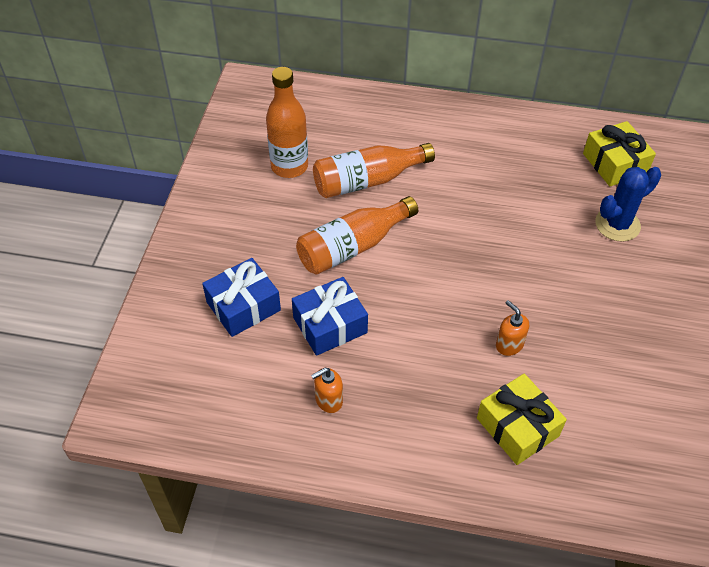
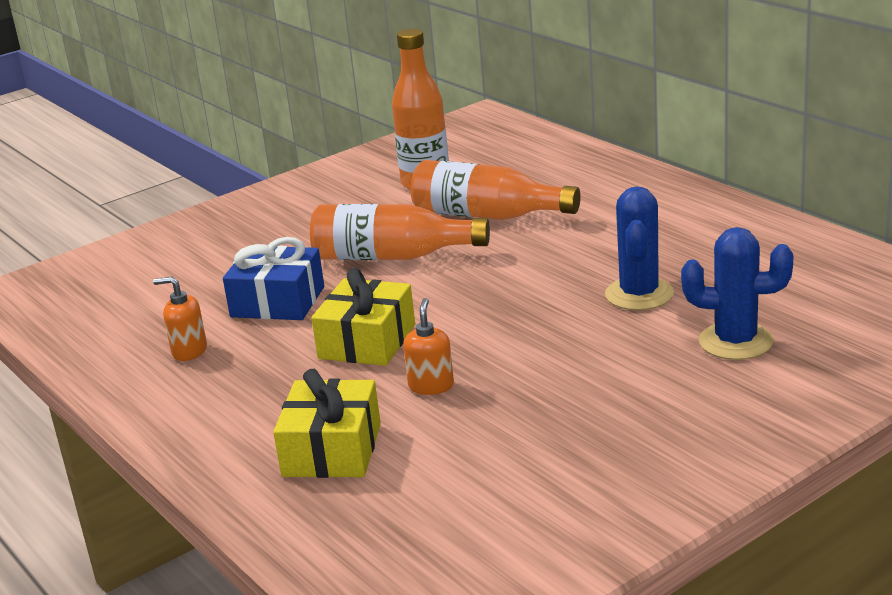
camera: 45 degrees right, 25 degrees down
(243, 306) = (225, 261): blue gift -> none
(531, 211) = (639, 294): none -> blue cactus
(614, 164) = (823, 291): yellow gift -> yellow gift (367, 341)

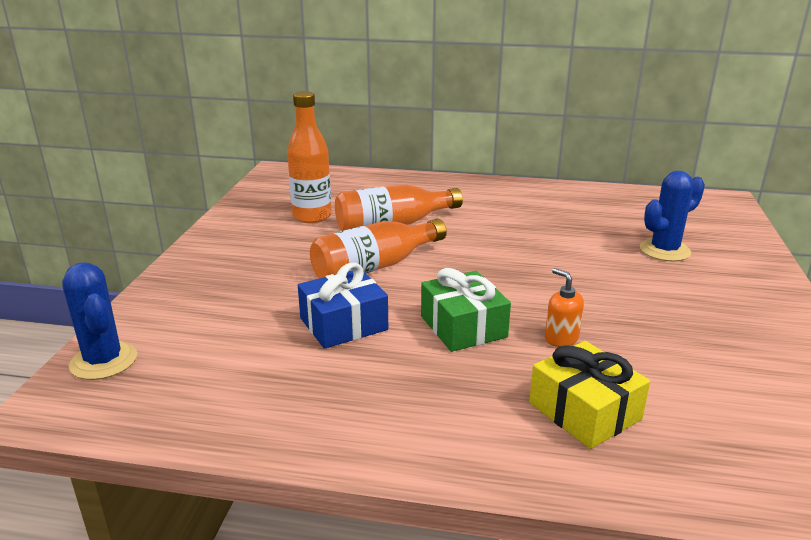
camera: 45 degrees left, 0 degrees up
(189, 351) = (335, 388): orange soap dispenser -> none
(367, 341) = (463, 326): yellow gift -> green gift
(639, 294) = (569, 242): blue cactus -> blue cactus (103, 361)

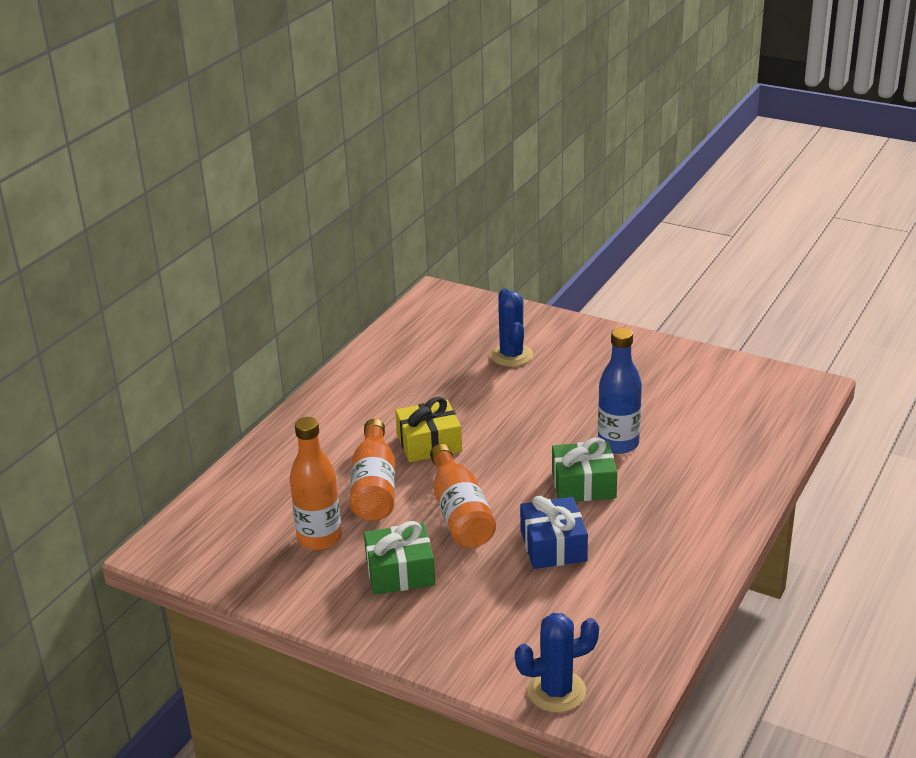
camera: 70 degrees left, 5 degrees up
(277, 254) = (400, 572): none -> green gift
(561, 338) = (618, 444): orange soap dispenser -> blue bottle
(584, 411) = (703, 458): yellow gift -> yellow gift (429, 443)

